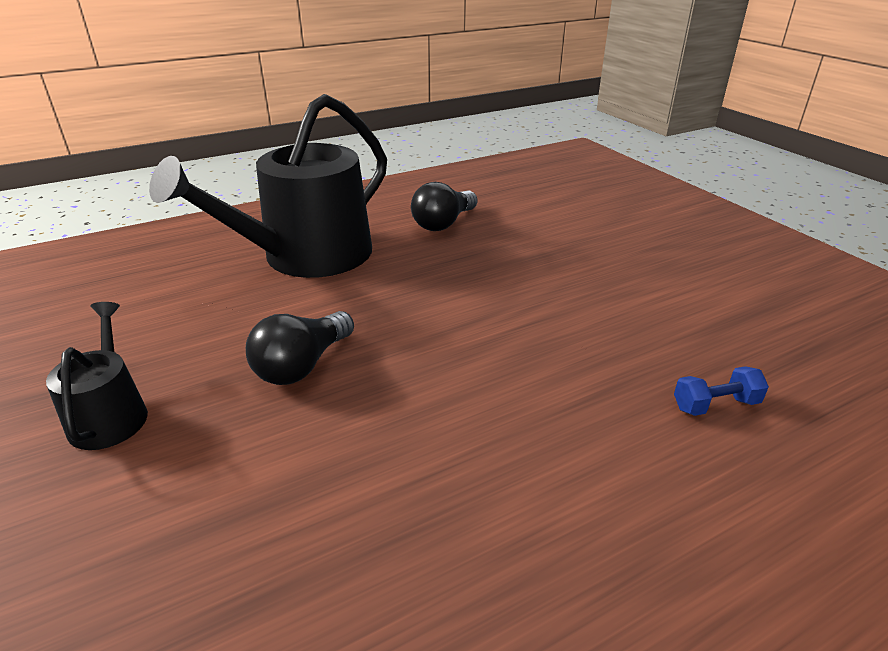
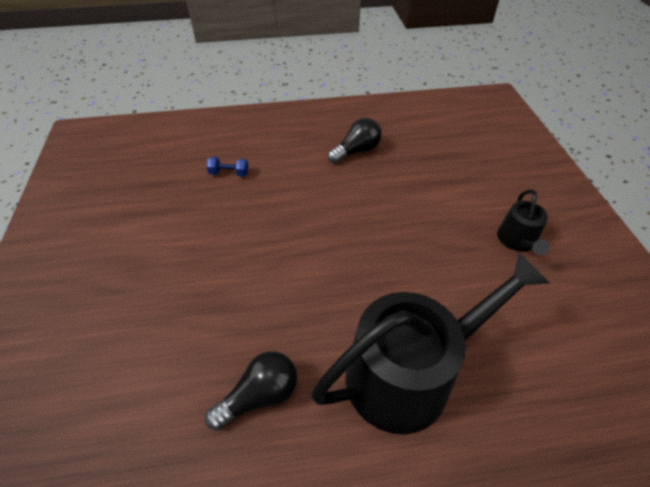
camera: 160 degrees left, 15 degrees up
(302, 365) = (417, 246): black light bulb -> black light bulb (356, 151)

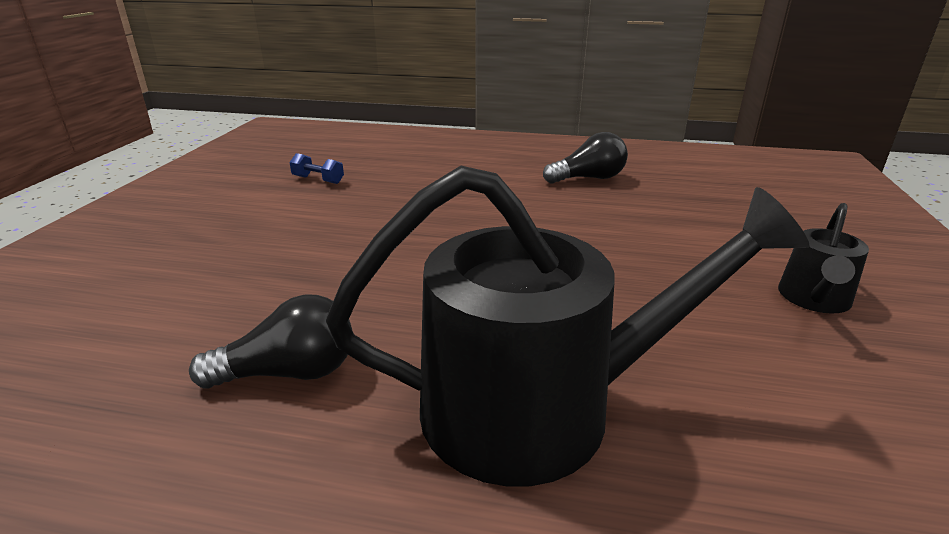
camera: 20 degrees right, 20 degrees down
(229, 173) = (410, 173): blue dumbbell -> blue dumbbell (318, 180)

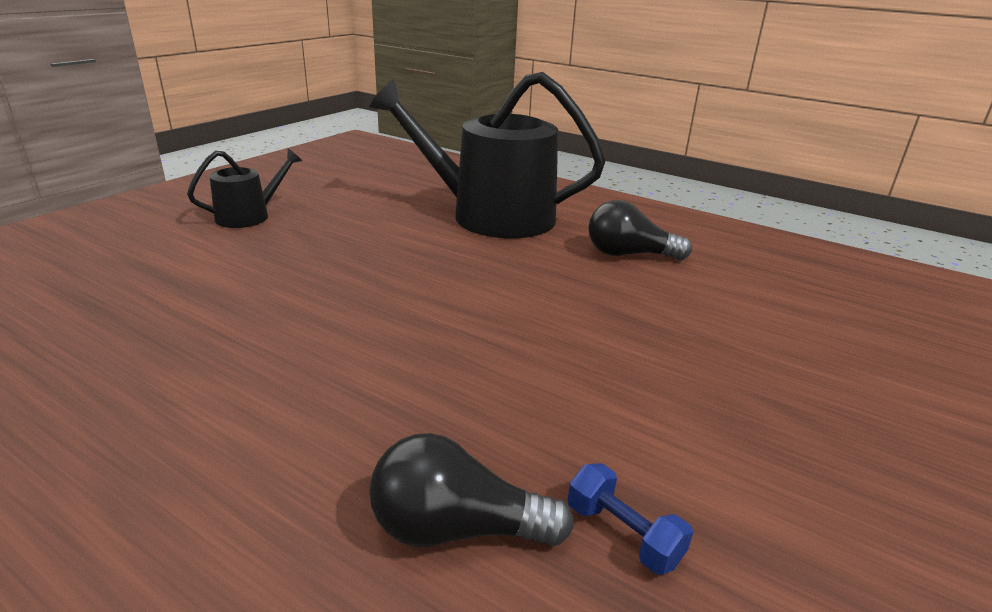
camera: 160 degrees left, 0 degrees up
(588, 178) = (144, 383): black light bulb -> black light bulb (457, 529)

